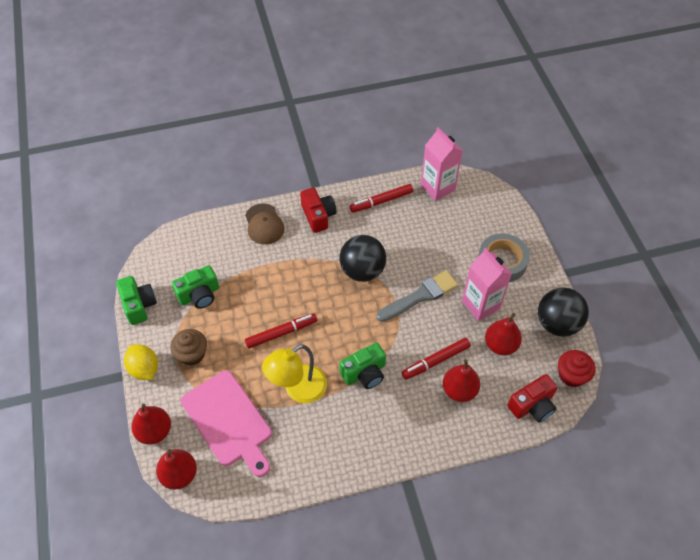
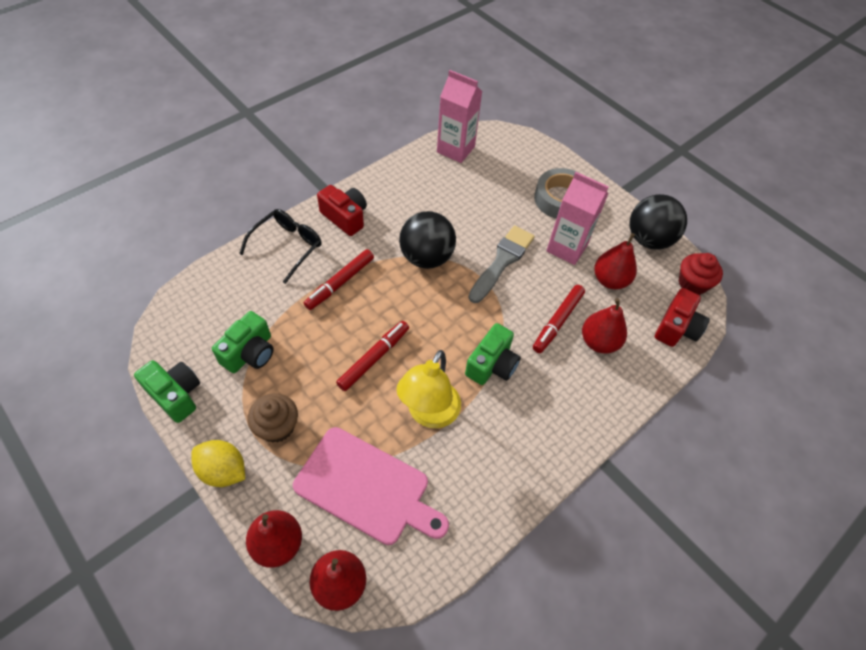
camera: 30 degrees left, 0 degrees up
(264, 224) = (287, 246): brown cap -> black glasses
(381, 201) = (406, 181): red marker -> red marker (340, 283)

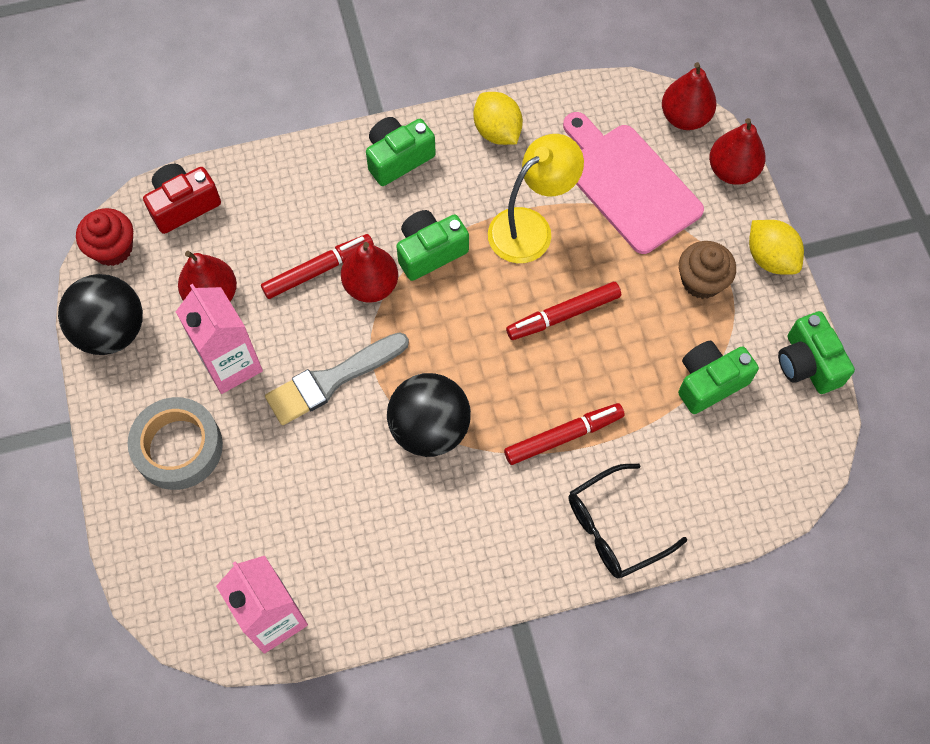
camera: 150 degrees left, 10 degrees up
(345, 217) = (512, 548): red camera -> none
(499, 488) = (497, 131): none -> yellow lemon
(561, 427) = (398, 158): none -> green camera
(599, 342) = (288, 227): red pear -> red pear (371, 285)

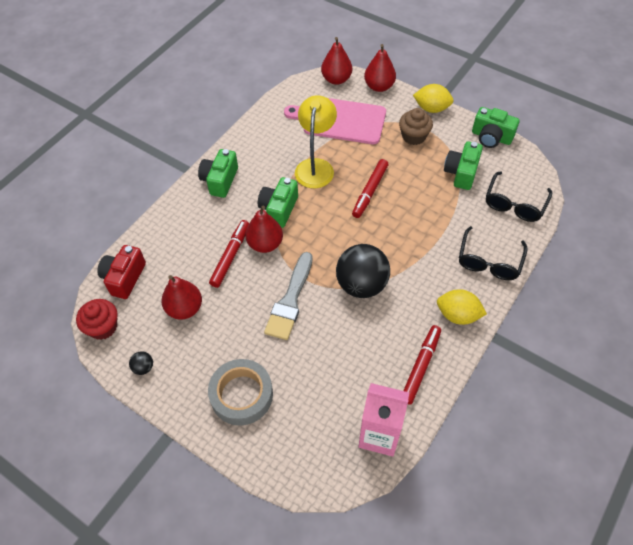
camera: 40 degrees left, 10 degrees down
(111, 331) = (143, 367): black ball -> black ball, size x0.41
(231, 364) = (229, 333): pink carton -> none
(497, 131) = (257, 138): yellow lemon -> yellow lemon (458, 315)
(563, 436) = (425, 241): red marker -> red marker (420, 366)
(733, 481) = (514, 204): none -> black glasses

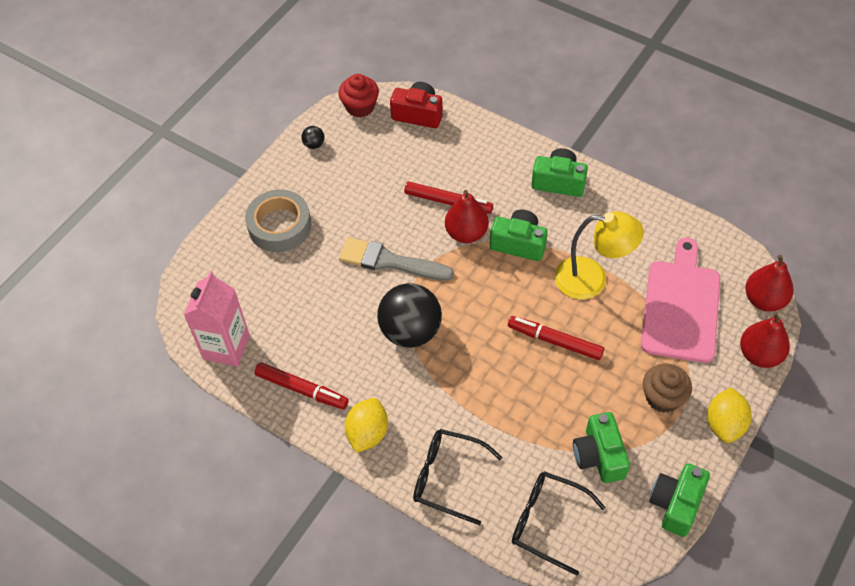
camera: 90 degrees right, 0 degrees up
(184, 308) = (380, 169): red pear -> none
(461, 173) = (599, 456): green camera -> green camera turned 120 degrees counterclockwise

